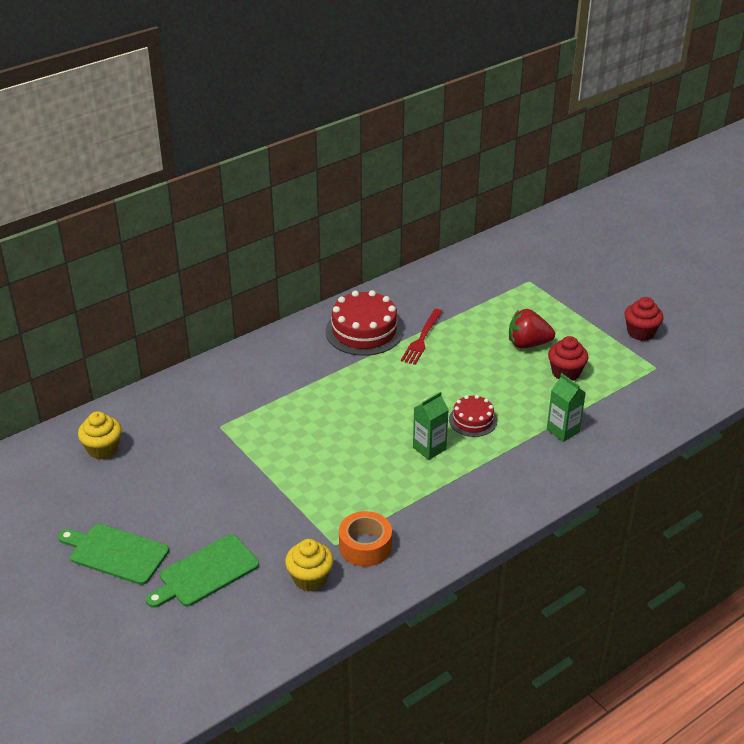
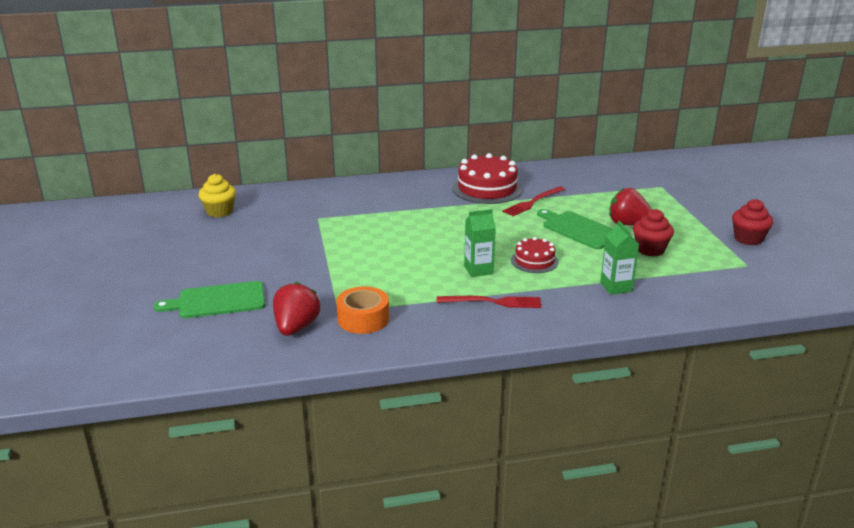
camera: 25 degrees right, 10 degrees down
(115, 553) = (165, 271): green cutting board -> green cutting board (579, 229)
(310, 578) = (296, 327): yellow cupcake -> red strawberry
(468, 485) = (493, 302): none -> red fork

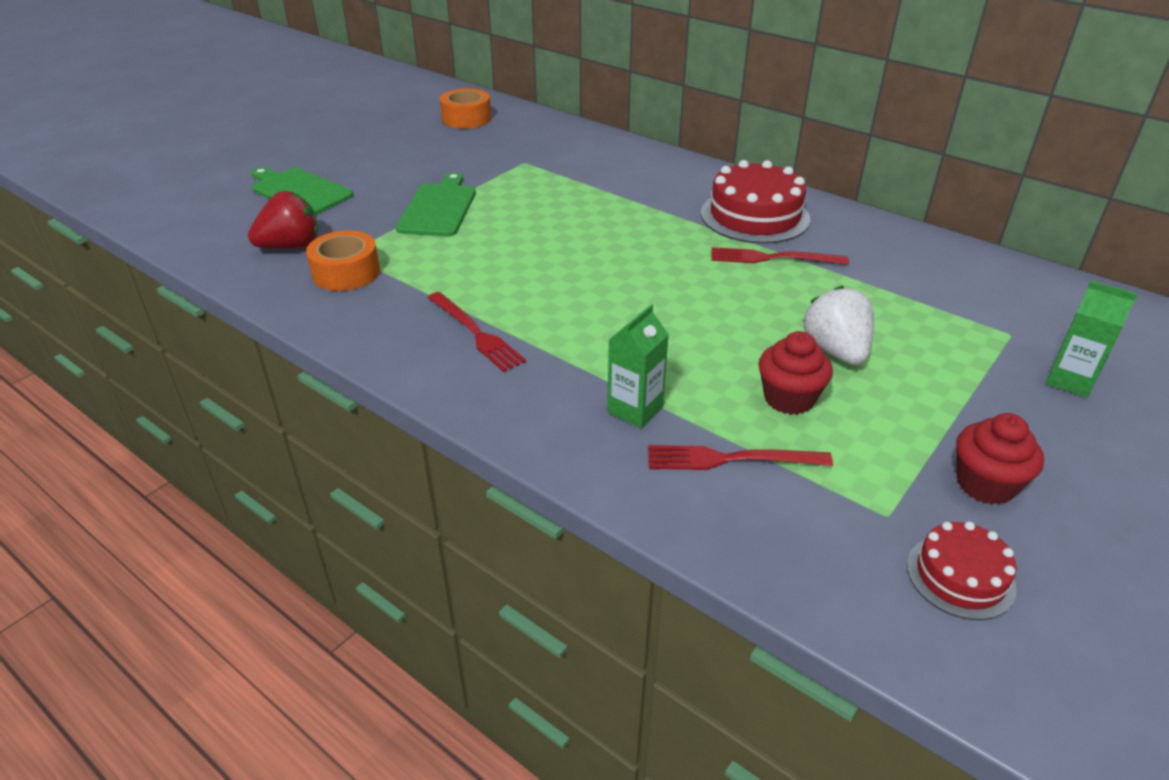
camera: 50 degrees right, 10 degrees up
(219, 211) = (466, 118): yellow cupcake -> orange tape
(478, 270) = (540, 293): green carton -> green carton (1070, 381)
(534, 261) = (616, 321): red cake -> red cake (960, 576)
(579, 229) = (754, 319): green cutting board -> green cutting board (439, 208)
(628, 224) = (836, 351): red strawberry -> white strawberry
(678, 280) = (730, 459): none -> red fork

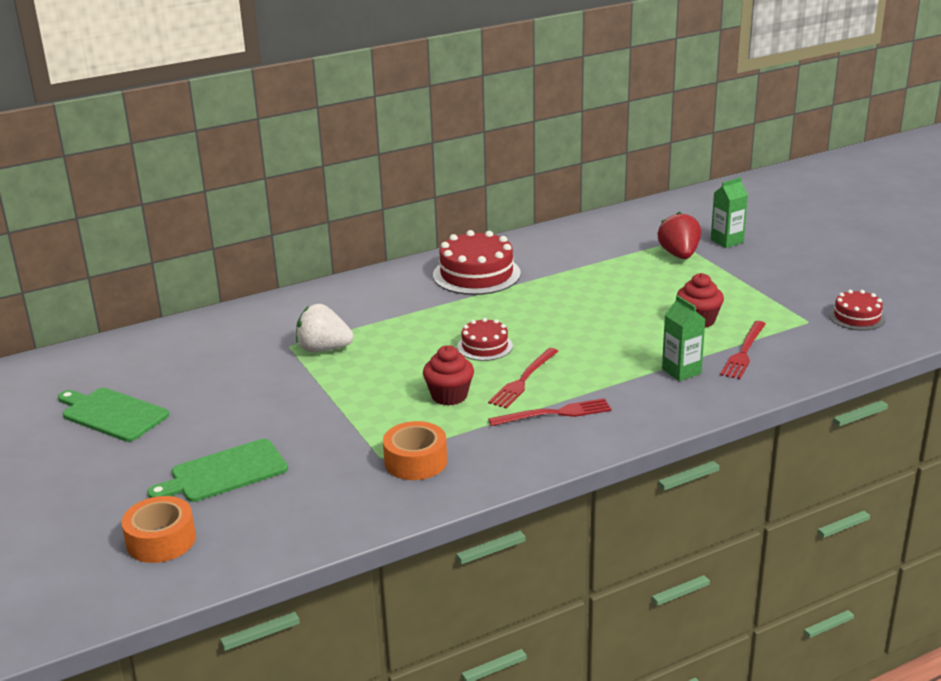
camera: 65 degrees left, 10 degrees down
(291, 246) = (341, 486): red strawberry -> red strawberry (679, 255)
(439, 208) = (338, 401): green cutting board -> green cutting board (112, 414)
(466, 118) = (155, 358): orange tape -> orange tape (161, 540)
(596, 257) = (485, 346): none -> red cake
(772, 258) = (539, 283): red fork -> red fork (523, 380)
(836, 351) = (660, 294): white strawberry -> white strawberry (323, 349)
(985, 484) = (796, 290): red cupcake -> red cupcake (449, 396)

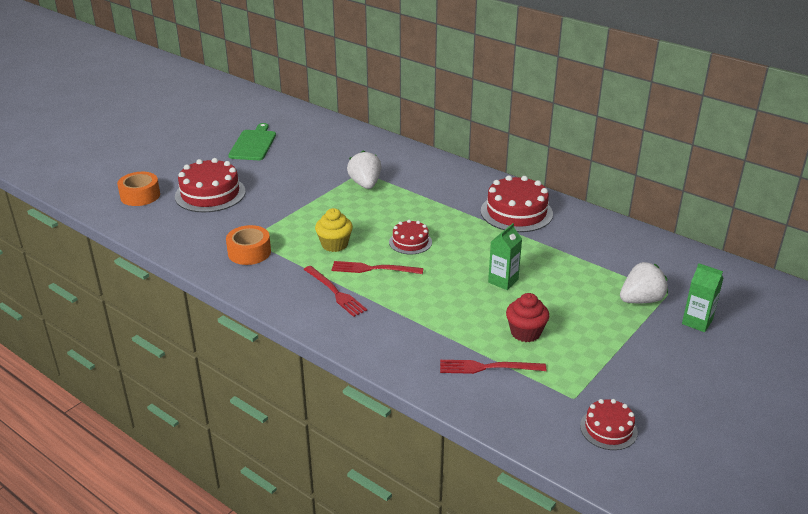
camera: 65 degrees right, 5 degrees up
(224, 472) = (210, 194): green cutting board -> red cake
(449, 396) = (334, 244): red cupcake -> yellow cupcake
(679, 255) = (641, 300): red strawberry -> white strawberry
(681, 371) = (433, 339): green carton -> green carton (503, 281)

